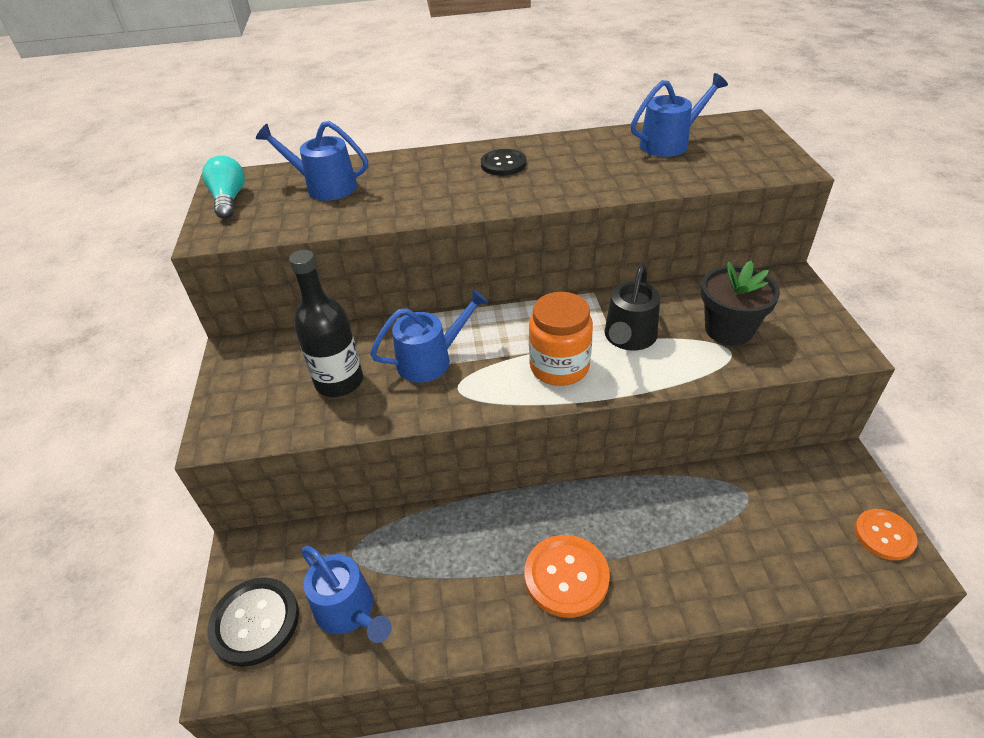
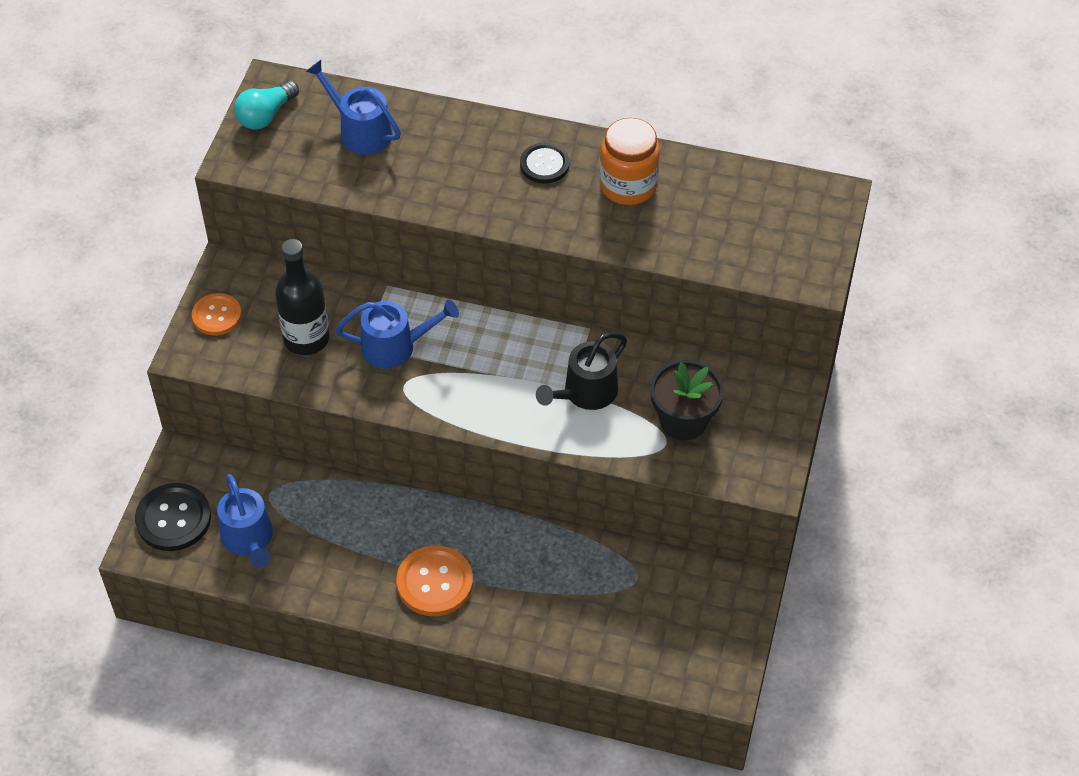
camera: 20 degrees right, 10 degrees up
(229, 199) = (266, 115): turquoise light bulb -> turquoise light bulb turned 150 degrees counterclockwise
(559, 367) = (503, 398): orange jar -> orange jar (628, 185)
(669, 143) = (728, 198): blue watering can -> none
(884, 535) = (725, 658): orange button -> orange button (217, 315)

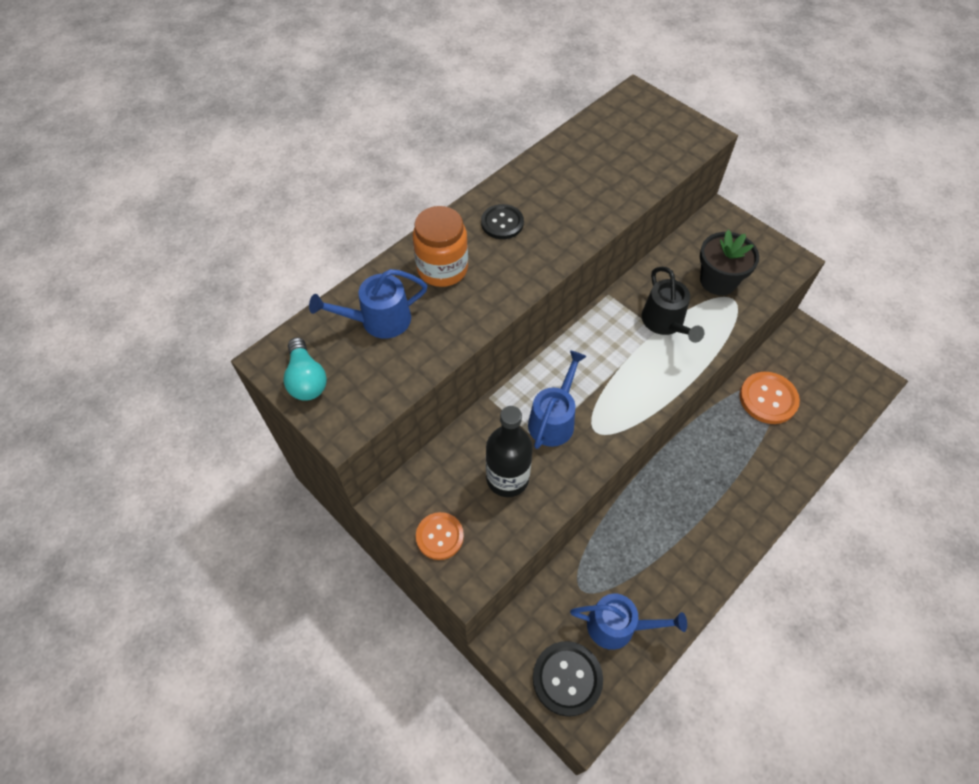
camera: 60 degrees left, 5 degrees up
(435, 582) = (720, 510): orange button -> orange button (768, 399)
(628, 185) = (556, 187): orange jar -> orange jar (442, 268)

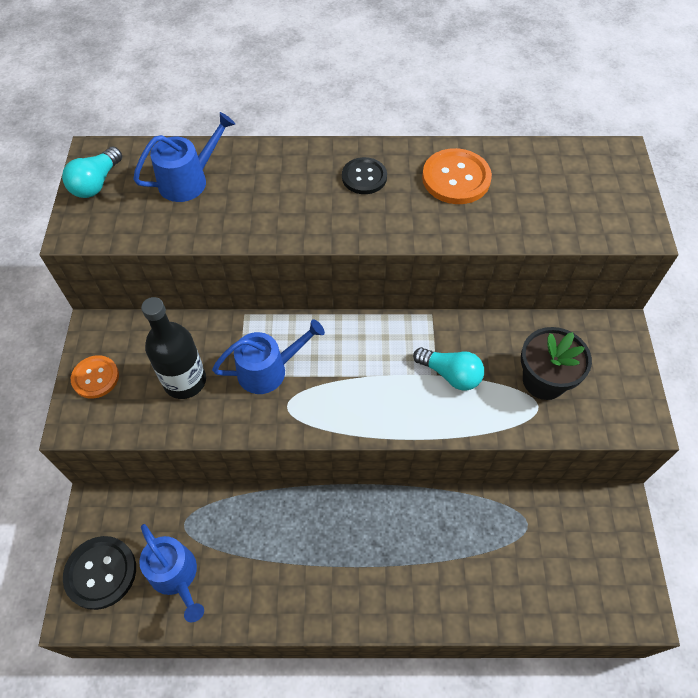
camera: 45 degrees right, 0 degrees up
(379, 320) = (188, 180): blue watering can -> blue watering can turned 120 degrees clockwise
(442, 268) = (277, 178): orange jar -> none
(665, 322) = (450, 374): black watering can -> turquoise light bulb
(768, 399) = (512, 531): orange button -> orange button (456, 178)

